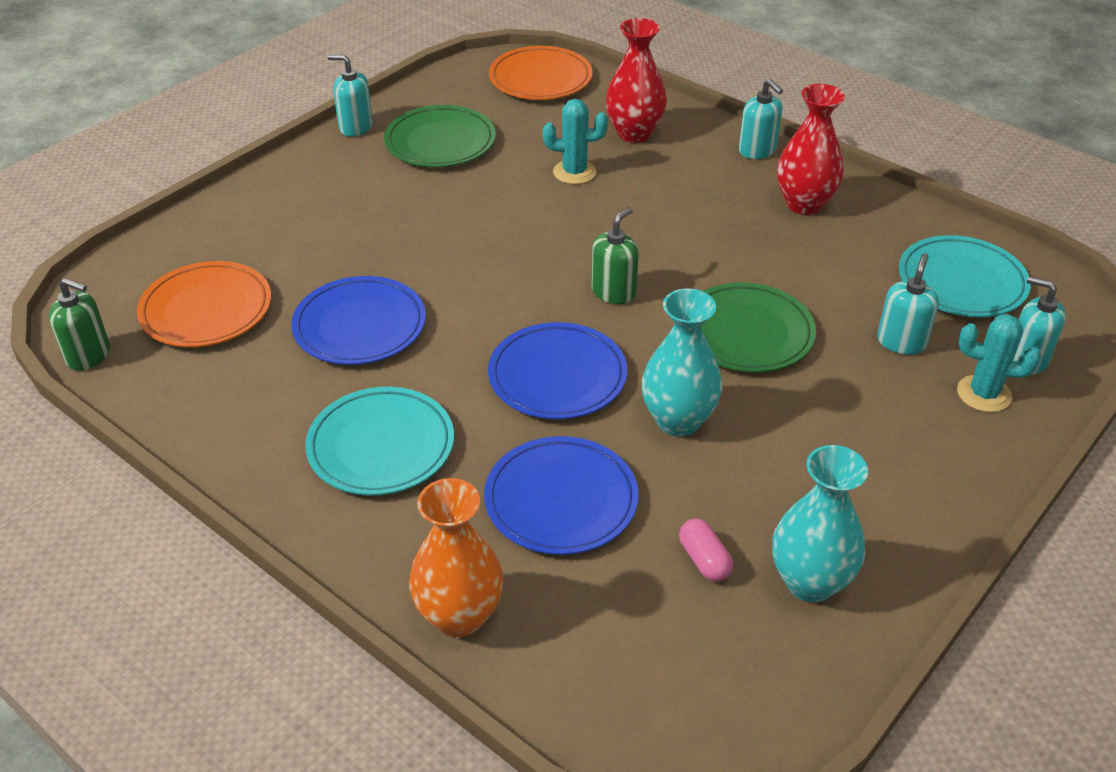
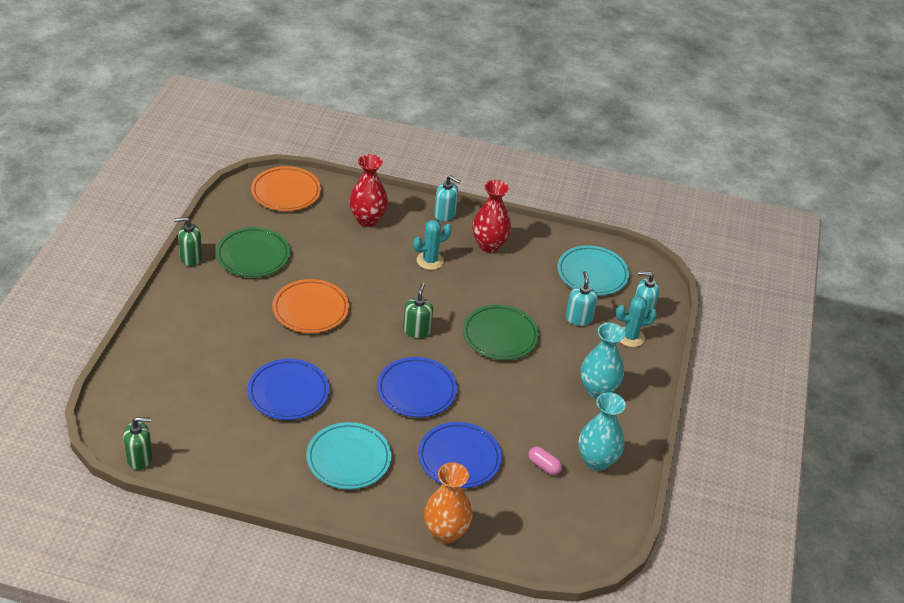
camera: 30 degrees left, 0 degrees up
(206, 310) = (189, 409): orange plate -> orange plate (310, 309)
(355, 127) = (191, 258): turquoise soap dispenser -> green soap dispenser
(574, 172) = (348, 256): turquoise cactus -> turquoise cactus (430, 260)
(678, 420) = (492, 397): turquoise vase -> turquoise vase (598, 390)

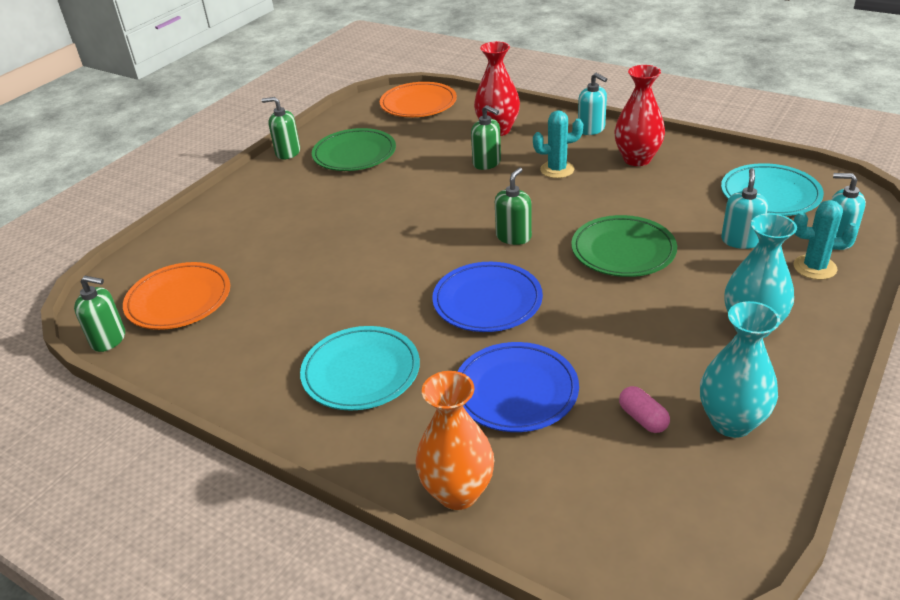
camera: 25 degrees right, 5 degrees down
(288, 392) = (323, 287): blue plate -> none
(310, 309) = (393, 206): orange plate -> orange plate (179, 300)
(371, 257) = (487, 163): none -> green soap dispenser

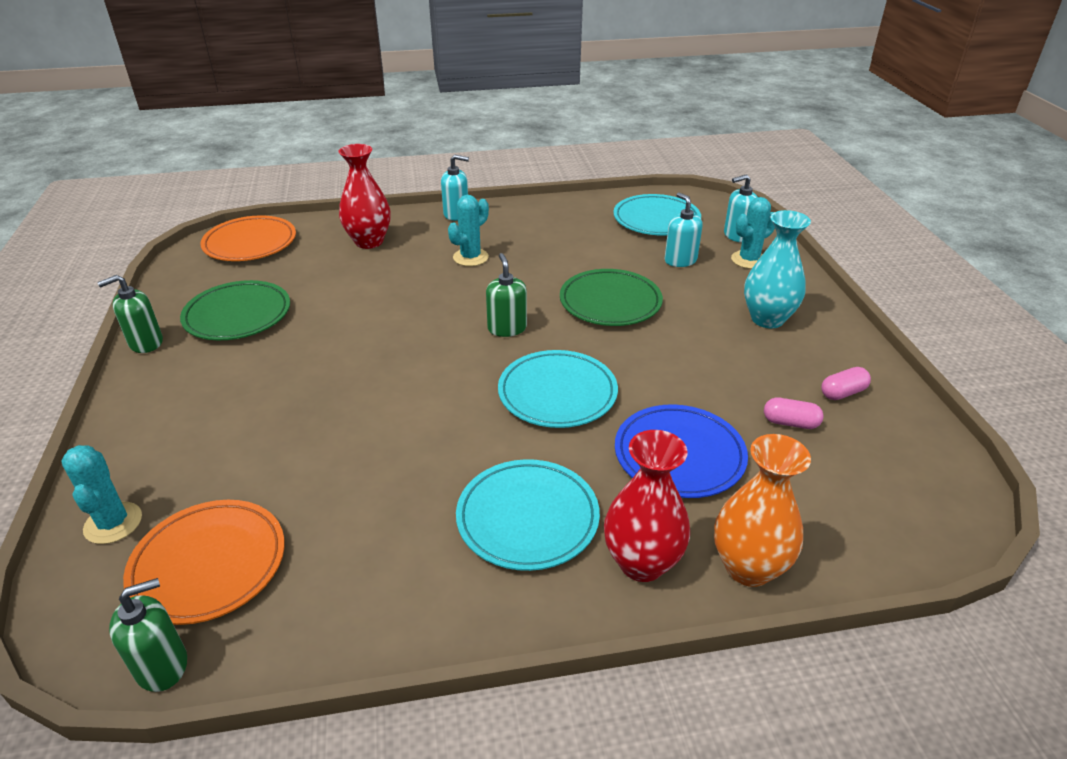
camera: 45 degrees left, 0 degrees up
(165, 253) = (113, 523): none -> turquoise cactus
(487, 163) = (397, 274): green soap dispenser -> none
(487, 301) = (557, 393): blue plate -> turquoise plate
(637, 159) = (526, 226): red vase -> red vase (642, 563)
(731, 422) = (842, 393): turquoise vase -> pink capsule

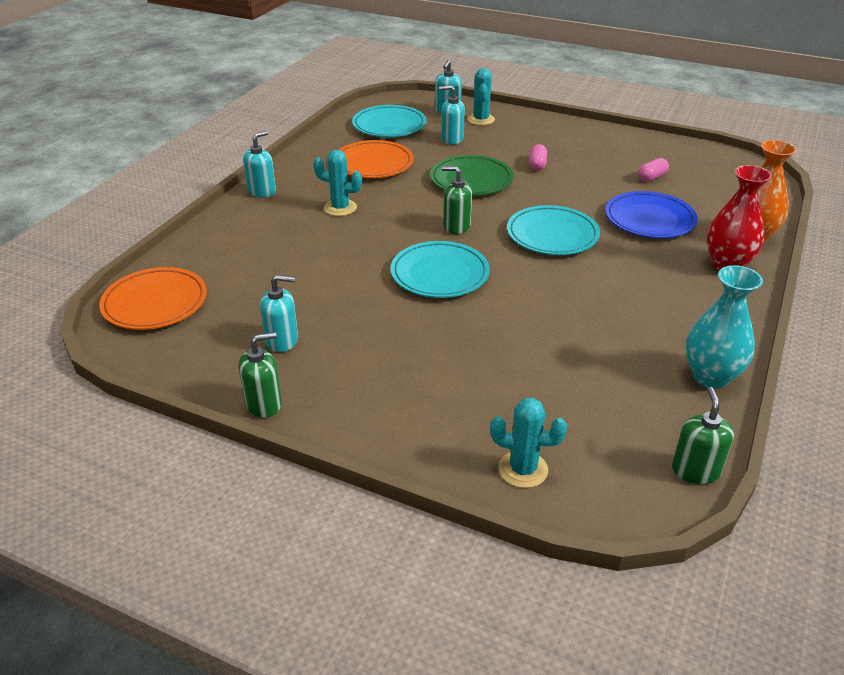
camera: 55 degrees left, 0 degrees up
(145, 343) = (264, 404): green soap dispenser -> green soap dispenser turned 120 degrees counterclockwise
(209, 564) = (609, 428): orange plate -> orange plate (373, 164)
(238, 315) = (282, 340): green plate -> turquoise soap dispenser
(369, 241) = (247, 243): red vase -> none
(470, 257) = (340, 208): turquoise cactus -> turquoise cactus turned 60 degrees counterclockwise
(527, 518) = (663, 287): turquoise plate -> turquoise plate (439, 274)
(767, 319) = (550, 142): turquoise vase -> turquoise vase (710, 377)
(842, 393) = (640, 153): pink capsule -> pink capsule (537, 165)

